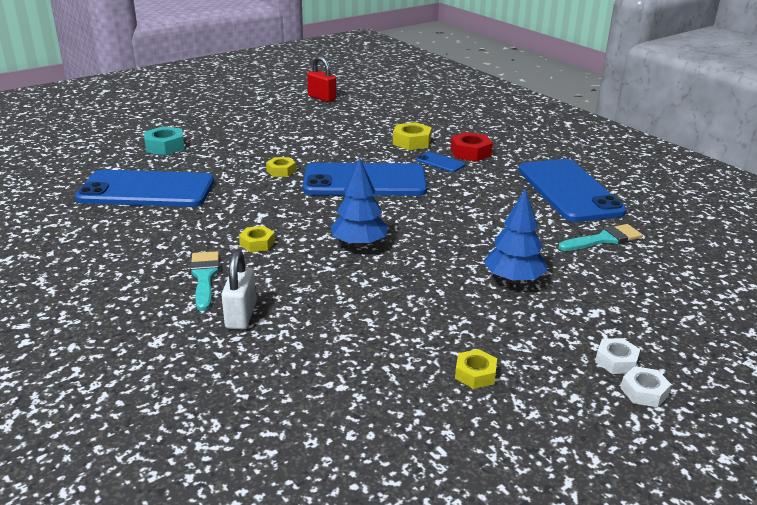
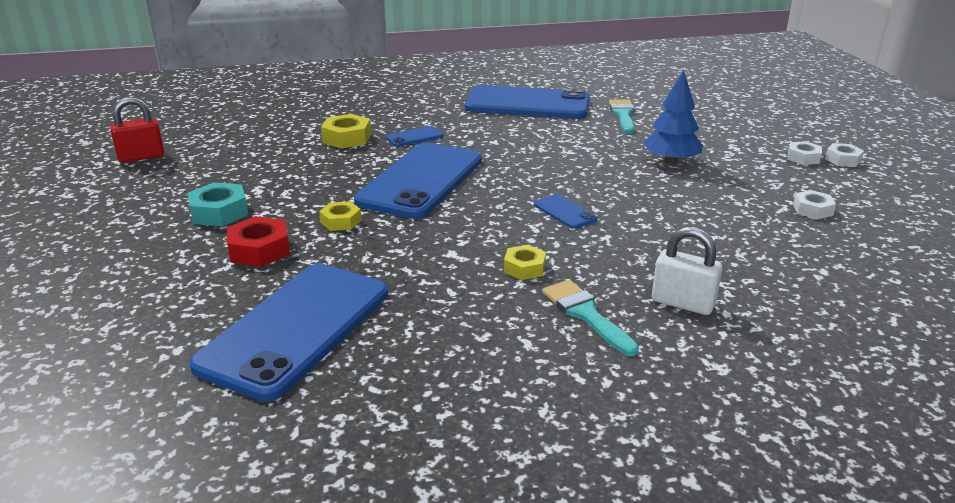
camera: 65 degrees left, 0 degrees up
(165, 146) = (150, 294): turquoise nut -> turquoise nut (219, 212)
(204, 277) = (586, 314): turquoise brush -> turquoise brush turned 45 degrees clockwise
(359, 244) = (564, 212): blue tree -> blue phone
(470, 152) = (406, 119): red nut -> red nut (259, 250)
(475, 374) = (812, 210): yellow nut -> white nut

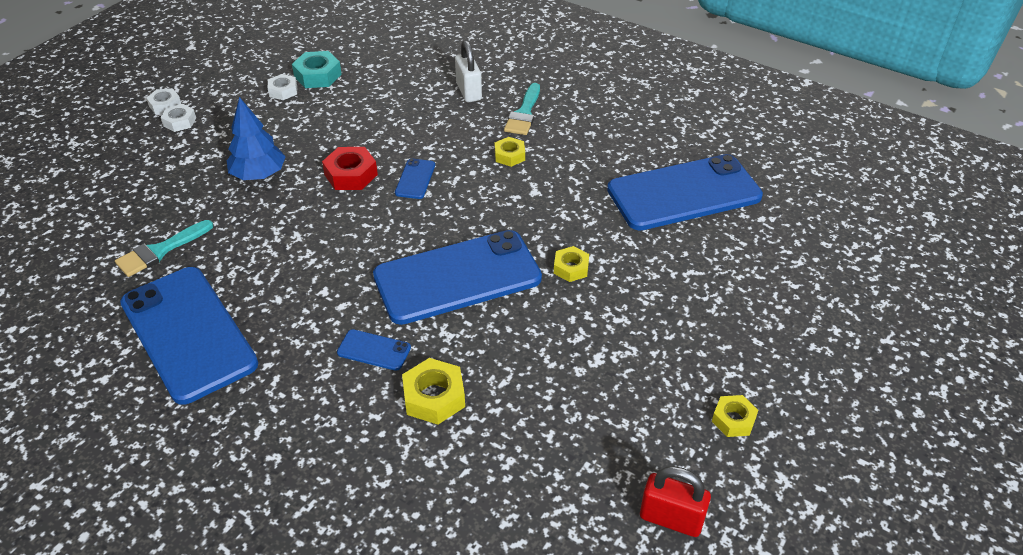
camera: 135 degrees left, 15 degrees up
(121, 203) = (733, 420): none -> yellow nut
(219, 212) = (654, 343): turquoise nut -> turquoise nut (317, 75)
(259, 250) = (655, 274): red nut -> red nut (351, 175)

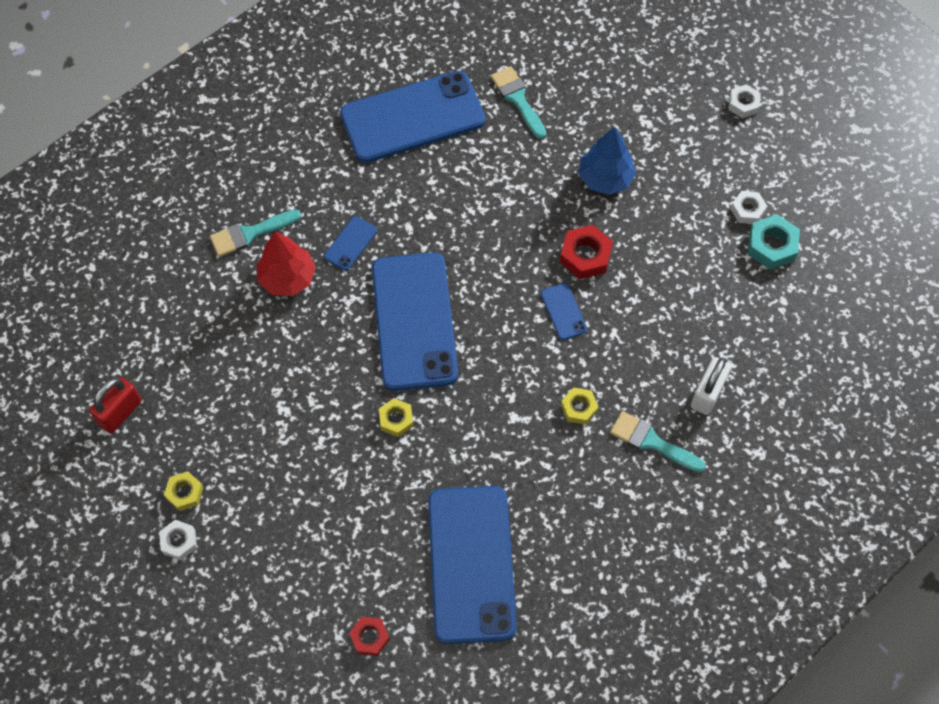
camera: 105 degrees right, 20 degrees up
(179, 122) = (710, 116): white nut -> white nut (179, 541)
(380, 452) = (250, 233): none -> turquoise brush
(415, 179) = (563, 311): blue phone -> blue phone turned 45 degrees clockwise
(434, 397) = (287, 278): yellow nut -> red tree
(469, 91) = (707, 393): white padlock -> white padlock turned 60 degrees counterclockwise
(786, 241) = (370, 637): none -> red nut

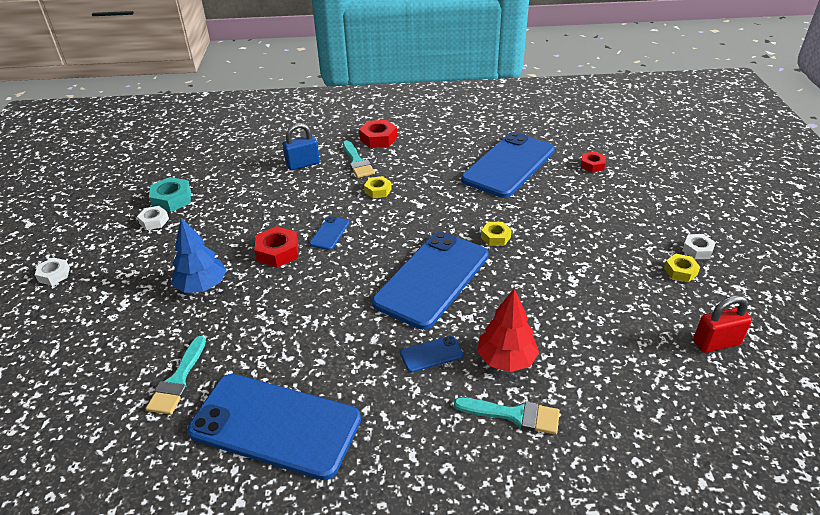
camera: 140 degrees left, 25 degrees down
(674, 507) = (378, 139): none -> red nut
(707, 393) = (303, 164): white padlock -> blue padlock

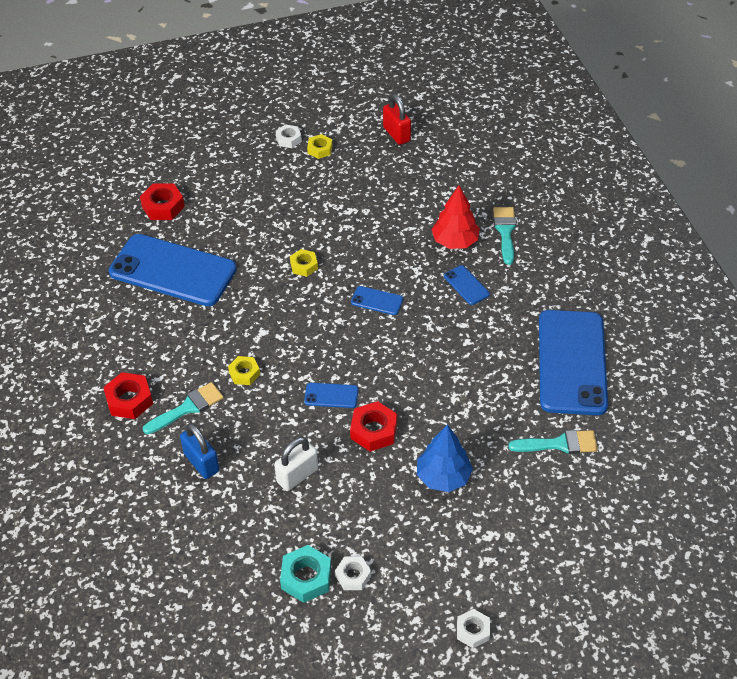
camera: 105 degrees left, 10 degrees up
(261, 206) = (297, 475): none -> white padlock
(432, 279) = (377, 301): blue phone -> blue phone, size x0.40
(592, 165) = (163, 206): red nut -> red nut, size x1.53

